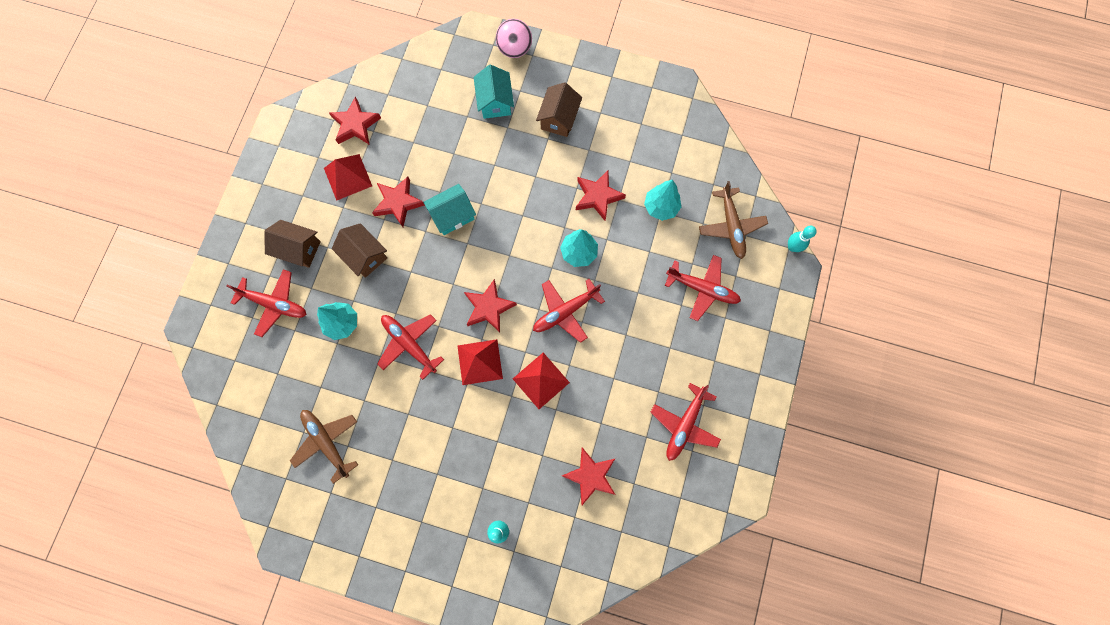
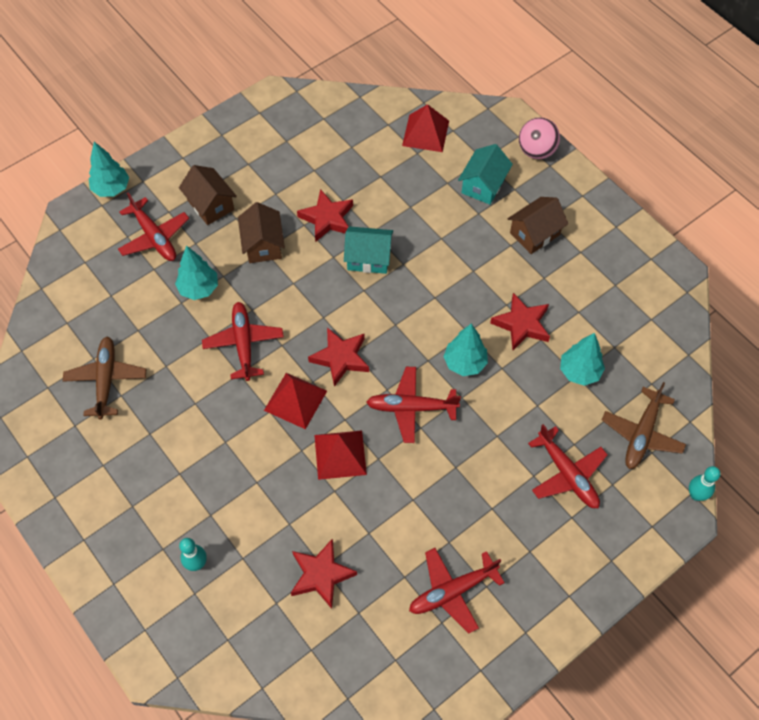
camera: 35 degrees right, 15 degrees down
(207, 286) = (111, 189): none -> turquoise tree
(348, 177) = (299, 171): red pyramid -> red pyramid (425, 133)
(355, 125) = (340, 133): red star -> none

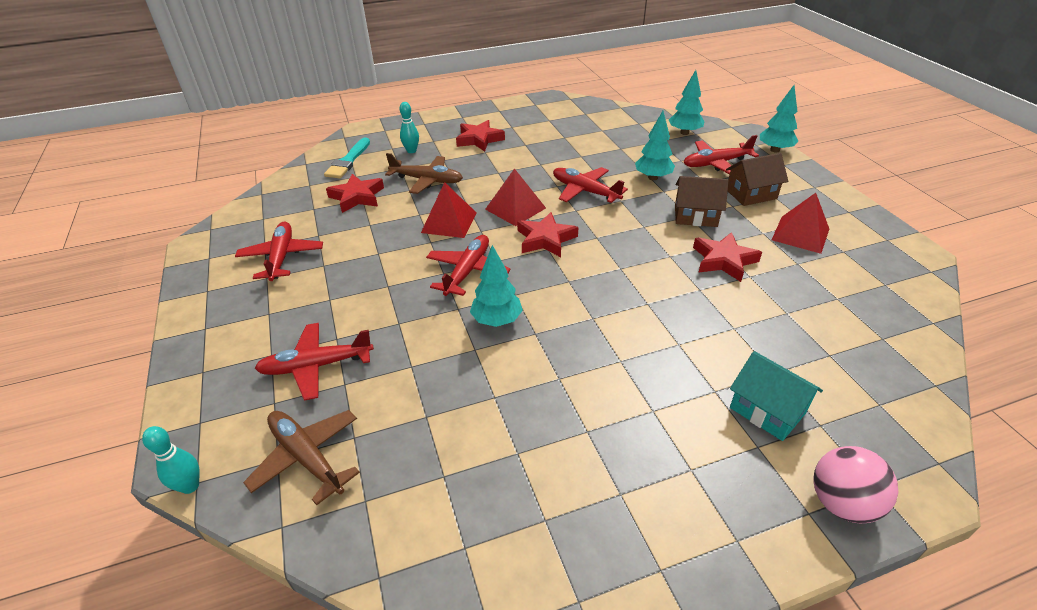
camera: 110 degrees right, 20 degrees down
(106, 380) = (580, 133): brown plane -> brown plane (426, 180)
(242, 633) = (348, 161): none -> turquoise brush
(243, 344) = (585, 191): red plane -> red plane turned 150 degrees counterclockwise
(368, 258) = (662, 279): turquoise house -> none
(425, 133) = (870, 372): red pyramid -> red pyramid (800, 234)
(522, 324) = (524, 384): red star -> red star (479, 139)
(534, 234) = (667, 444): brown house -> none
(579, 372) = (429, 421): turquoise tree -> turquoise tree (684, 133)

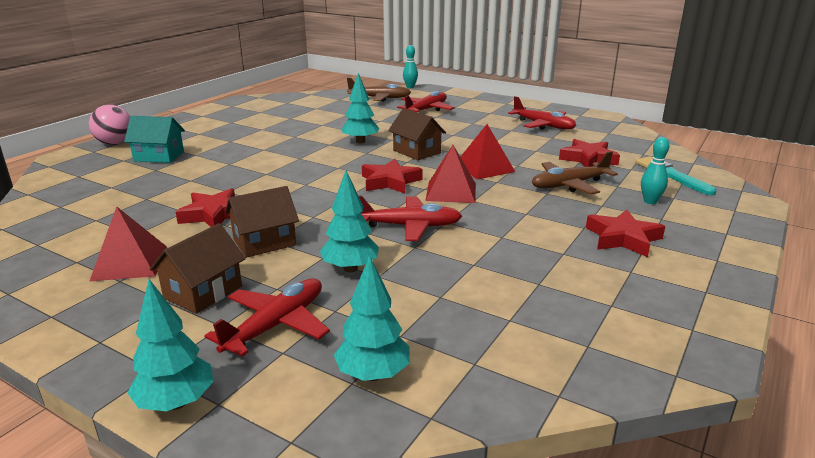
camera: 140 degrees right, 15 degrees down
(467, 271) = (416, 152): red plane -> brown house

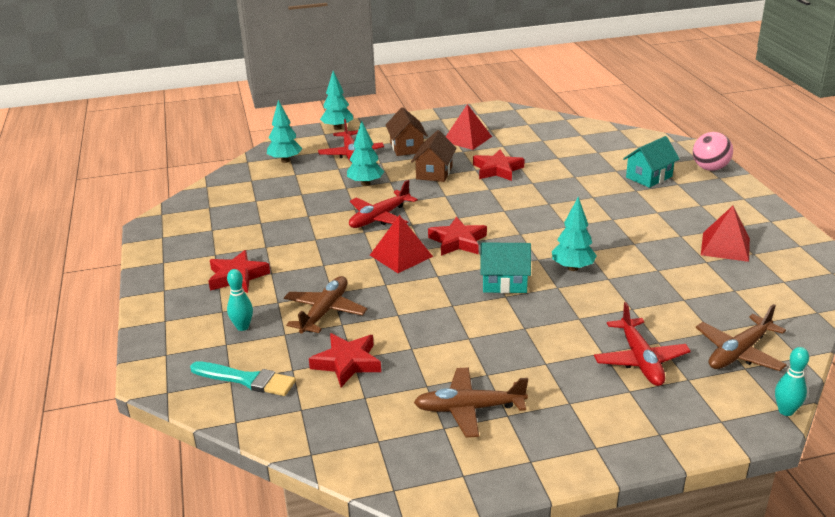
camera: 135 degrees right, 5 degrees up
(416, 152) = (504, 282): brown house -> turquoise house
(484, 168) = (418, 294): red pyramid -> red pyramid (725, 246)
(543, 125) = (469, 409): red plane -> brown plane

